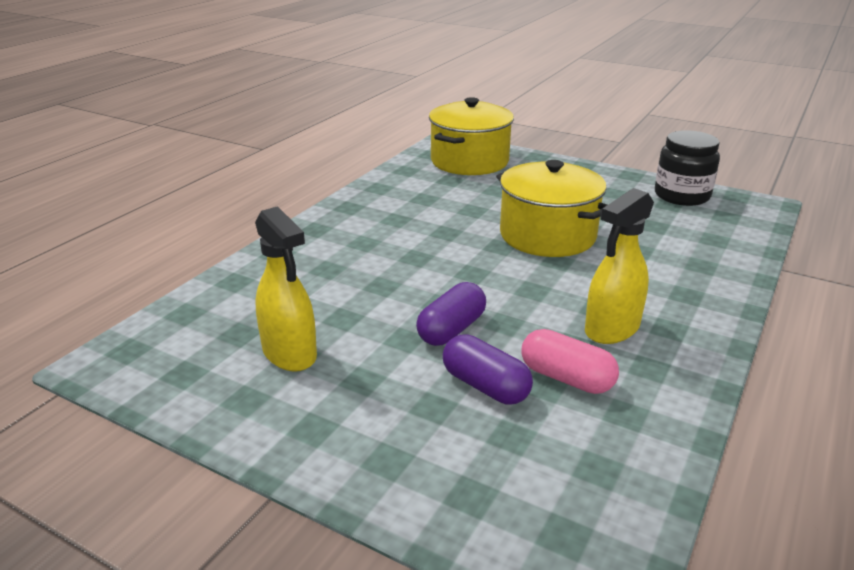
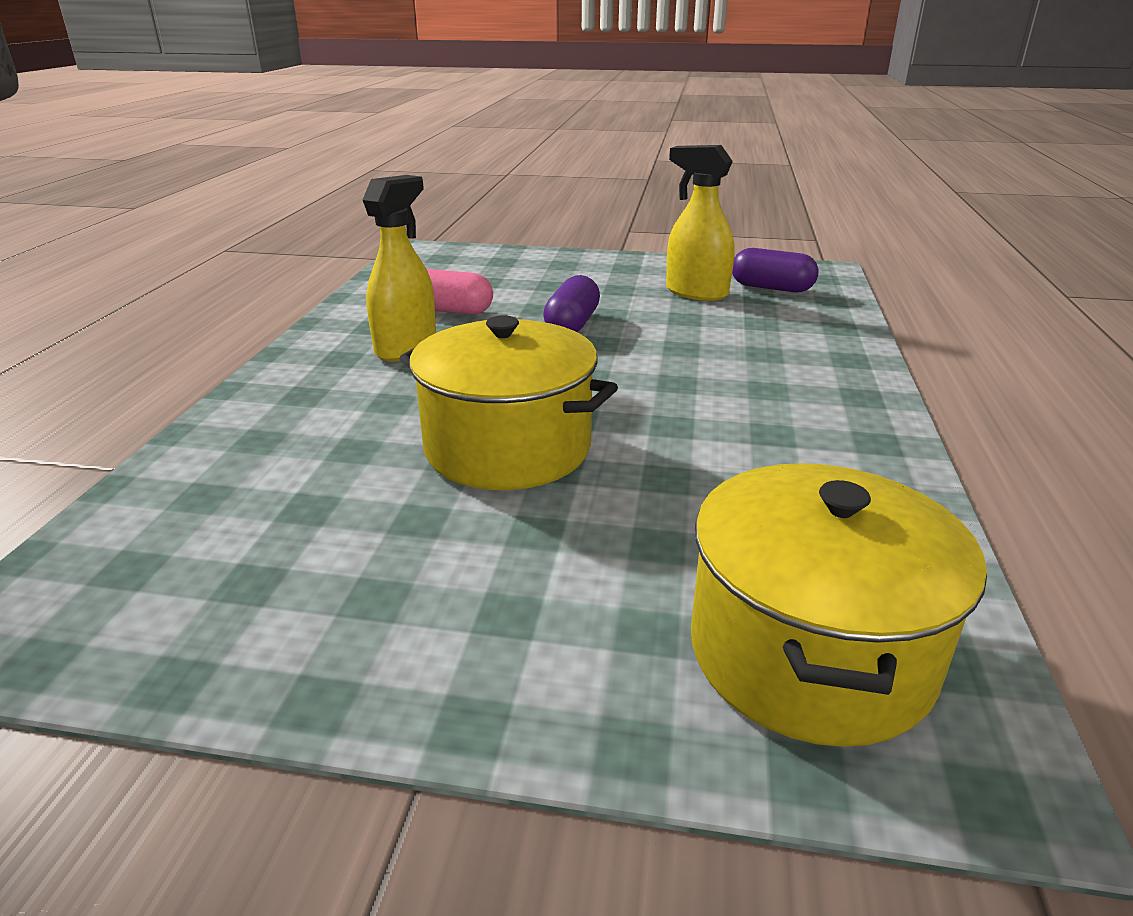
camera: 160 degrees right, 0 degrees up
(485, 386) = (517, 298): purple capsule -> purple capsule (771, 288)
(681, 196) = (199, 624): black jar -> none

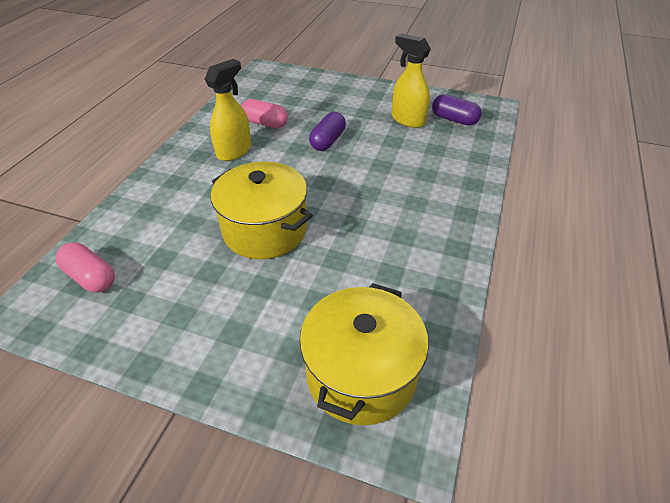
camera: 10 degrees right, 15 degrees up
(155, 553) = (91, 277): none -> pink capsule

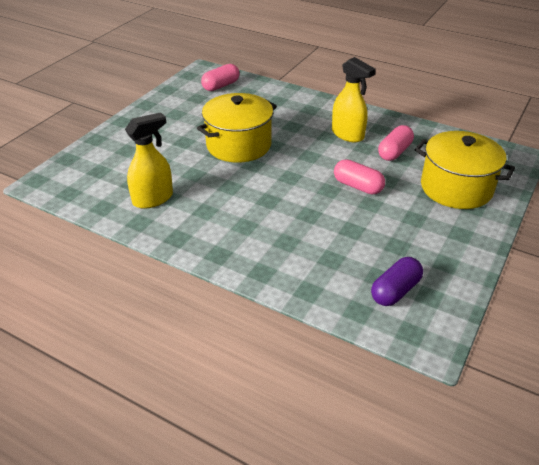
camera: 100 degrees right, 5 degrees down
(328, 141) = (358, 186): purple capsule -> pink capsule
(361, 374) = (94, 172): yellow pot -> yellow pot (456, 188)
(408, 120) = (396, 249): yellow spray bottle -> yellow spray bottle (153, 199)

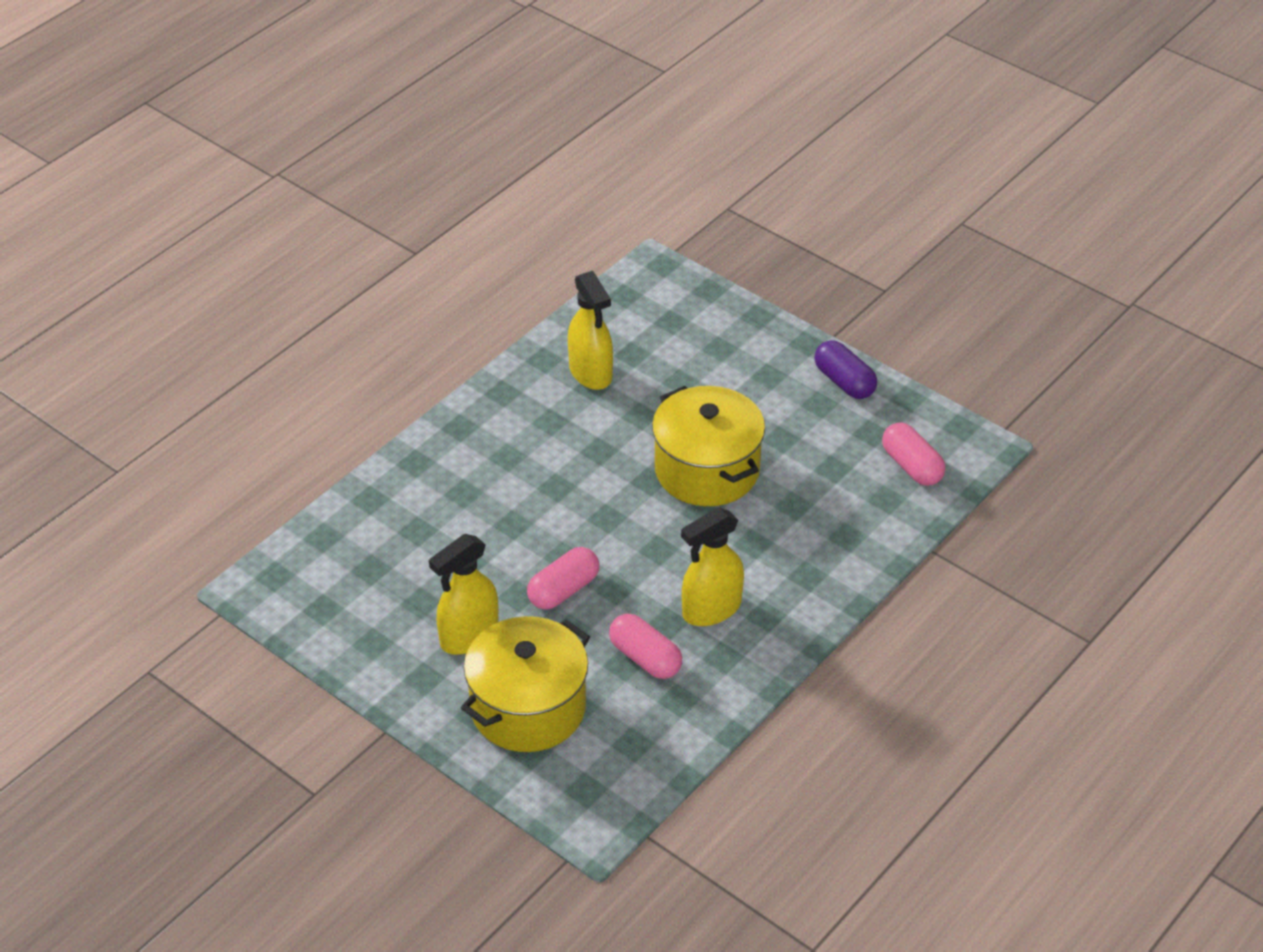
camera: 100 degrees right, 5 degrees up
(395, 291) = (342, 578): purple capsule -> purple capsule (844, 382)
(415, 219) = (469, 636): none -> yellow spray bottle

